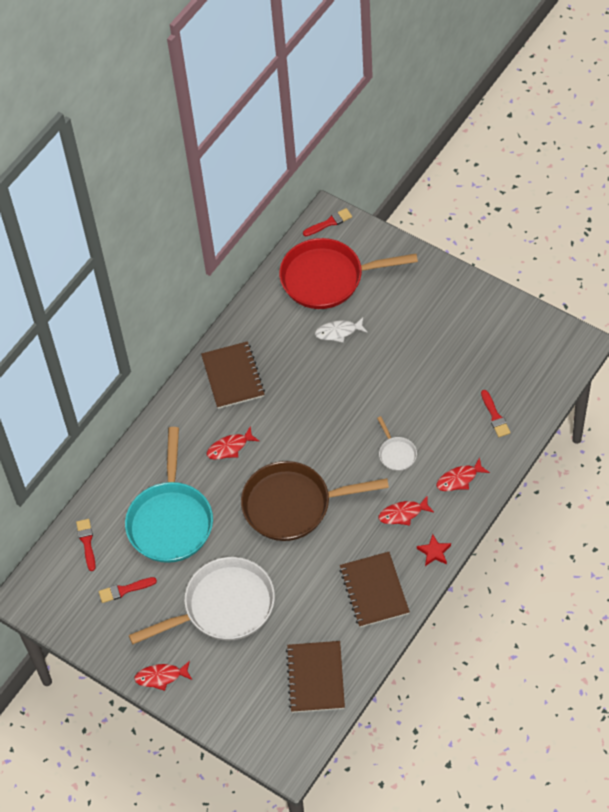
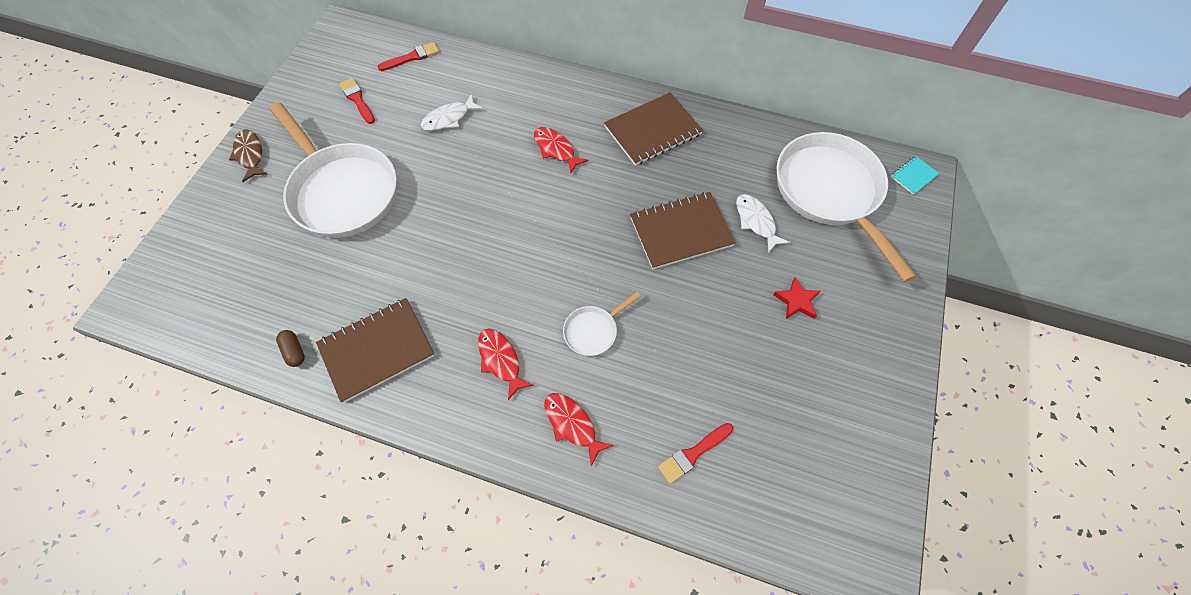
camera: 70 degrees right, 5 degrees up
(161, 677) = (250, 155): red fish -> brown fish
(170, 521) = (449, 118): turquoise pan -> white fish
(293, 505) = (490, 229): brown pan -> none
(315, 678) = (245, 309): brown notebook -> brown notebook (681, 231)
(327, 278) = (830, 192): red pan -> white pan
(329, 222) = (913, 176): red brush -> turquoise notebook
(360, 644) = (294, 351): none -> brown capsule
(434, 552) = (446, 416): red star -> red star (796, 301)

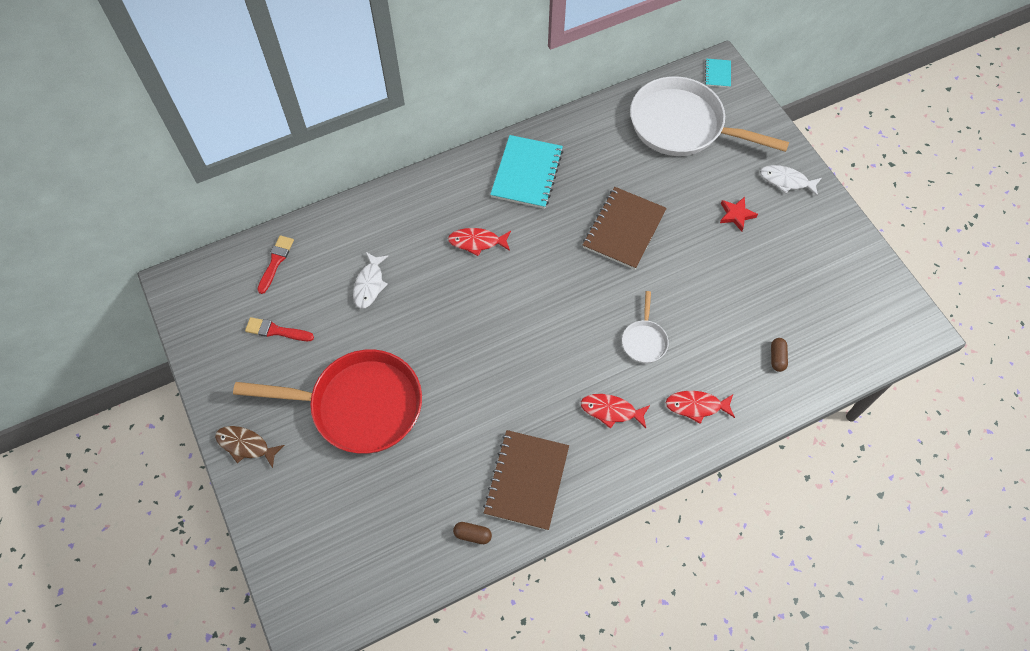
camera: 45 degrees left, 0 degrees up
(342, 191) = (359, 406): white pan -> red pan
(652, 131) = (527, 173): brown notebook -> turquoise notebook
(693, 454) = (777, 357): red brush -> brown capsule
(756, 221) = (660, 183): white fish -> white fish (786, 181)

